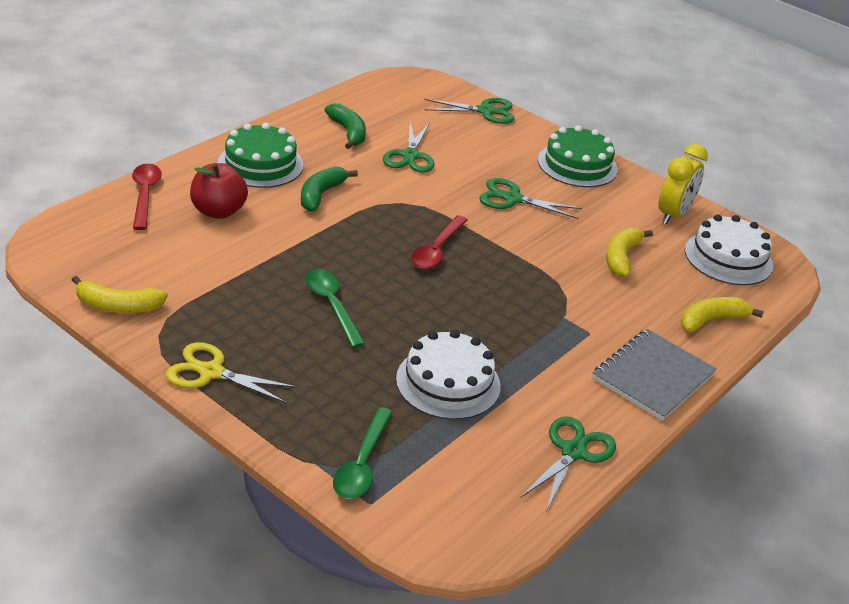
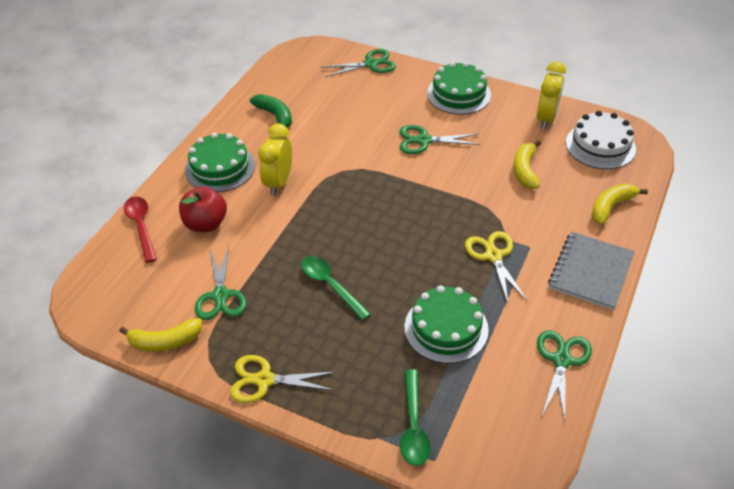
camera: 10 degrees left, 10 degrees up
(321, 195) = (278, 182): green banana -> yellow clock
(410, 156) = (331, 124): green scissors -> green scissors (220, 296)
(436, 250) = (387, 207): red spoon -> none
(448, 382) = (446, 328): white cake -> green cake
(540, 329) = (493, 256): none -> yellow scissors

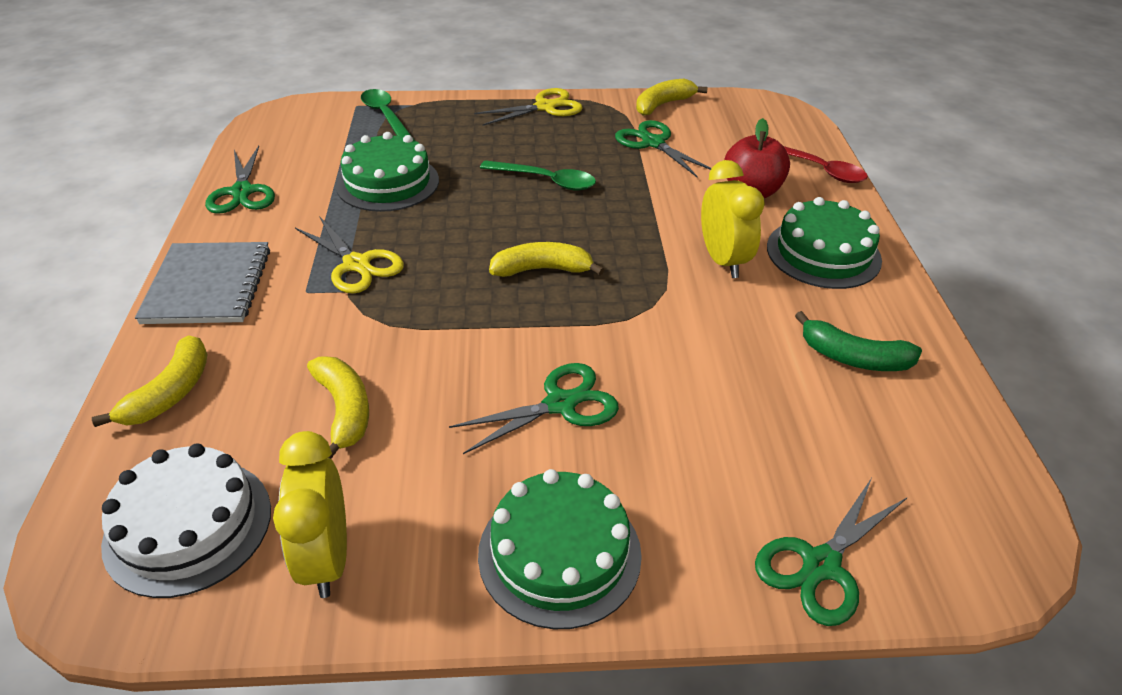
camera: 150 degrees right, 5 degrees down
(384, 212) = (542, 269): none -> yellow banana

